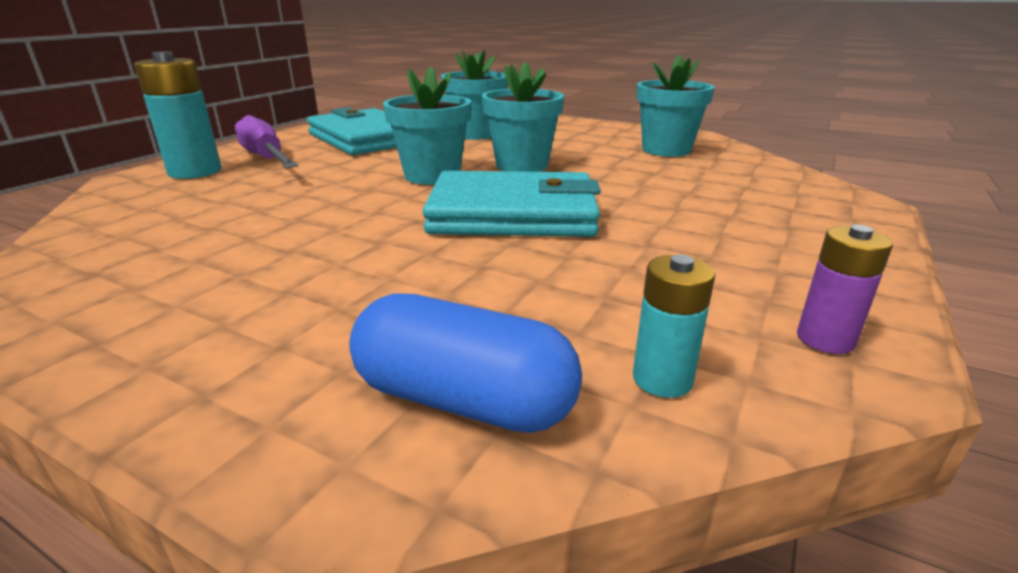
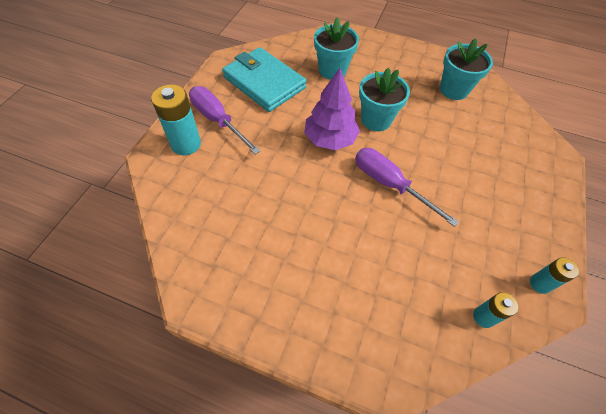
camera: 10 degrees left, 30 degrees up
(432, 176) = (330, 139): turquoise flower pot -> purple tree
(463, 401) = (417, 338): blue capsule -> none
(513, 214) = (390, 185): turquoise wallet -> purple screwdriver
(825, 339) = (539, 284): purple battery -> turquoise battery

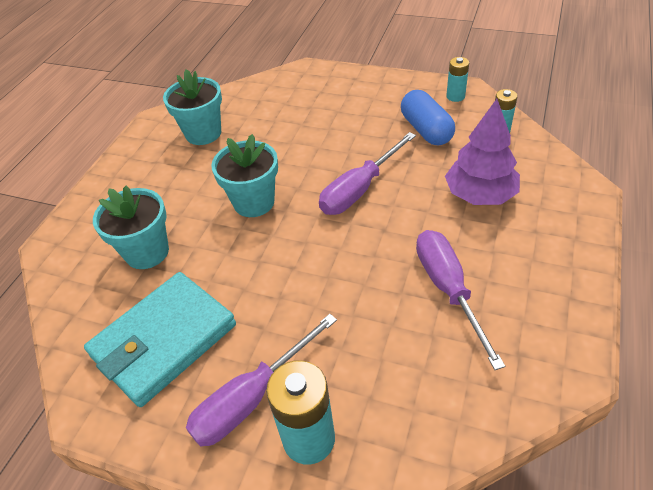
camera: 85 degrees left, 10 degrees down
(278, 230) = (448, 290): none -> purple screwdriver
(330, 139) = (290, 247): purple tree -> purple tree (480, 195)
(476, 246) = (426, 130): none -> blue capsule

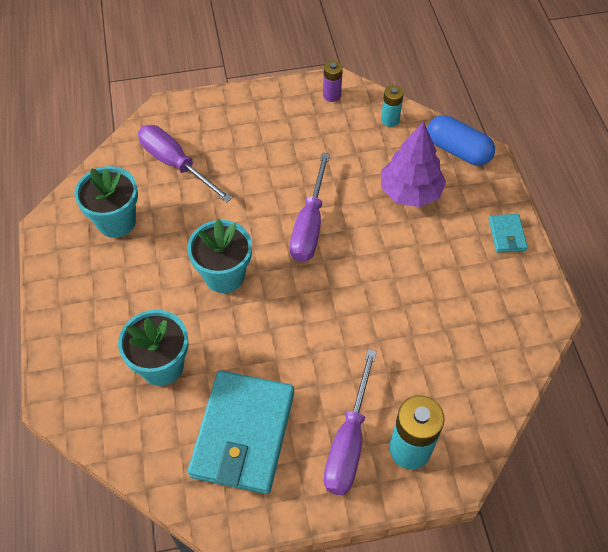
camera: 35 degrees left, 10 degrees up
(426, 130) = (328, 141): blue capsule -> blue capsule (458, 150)
(448, 290) = (435, 287): purple screwdriver -> purple screwdriver (175, 164)
(455, 96) = (332, 95): turquoise battery -> purple battery
(565, 270) = (507, 235): none -> turquoise wallet

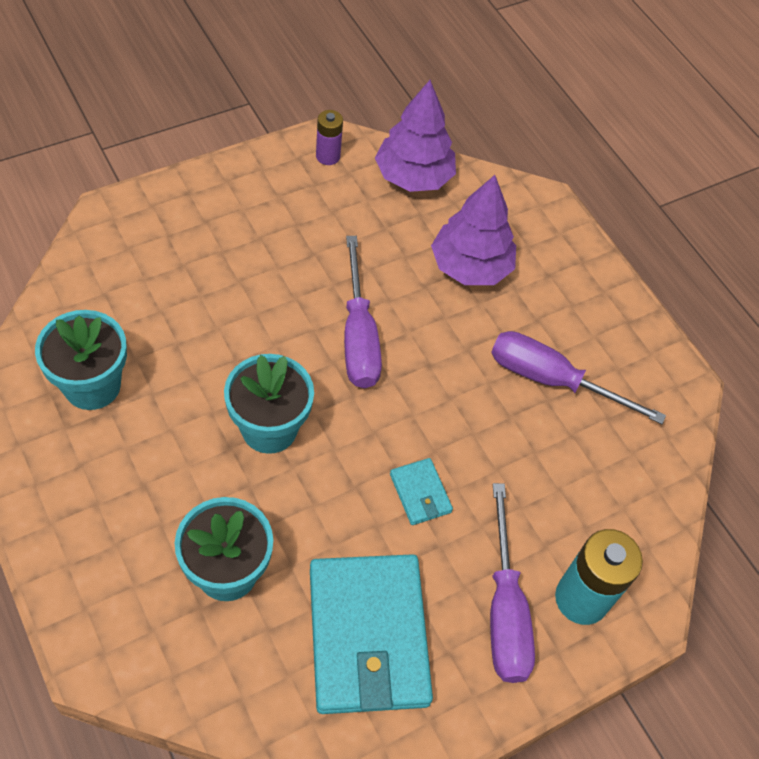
camera: 25 degrees left, 0 degrees up
(175, 164) = (149, 288): purple screwdriver -> purple screwdriver (552, 380)
(390, 120) = (413, 176): turquoise battery -> purple tree
(458, 150) = (510, 201): blue capsule -> none
(507, 235) = (604, 298): turquoise wallet -> turquoise wallet (420, 493)

